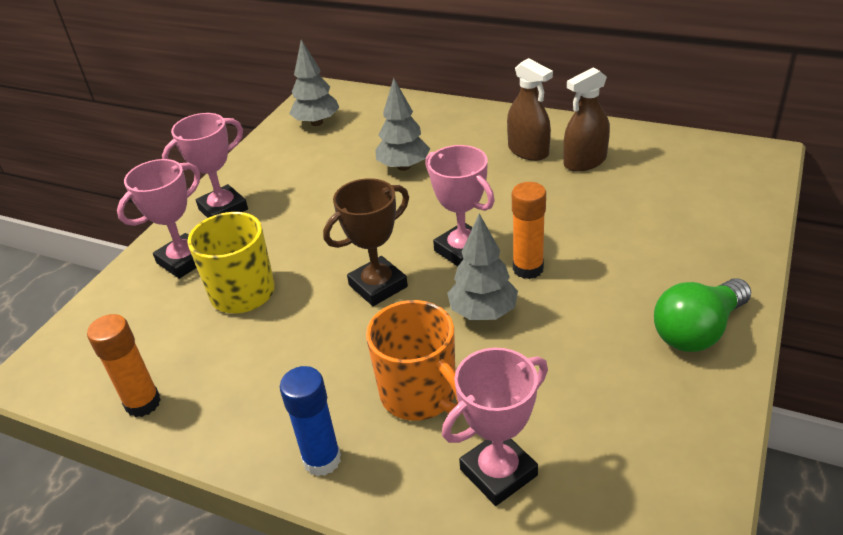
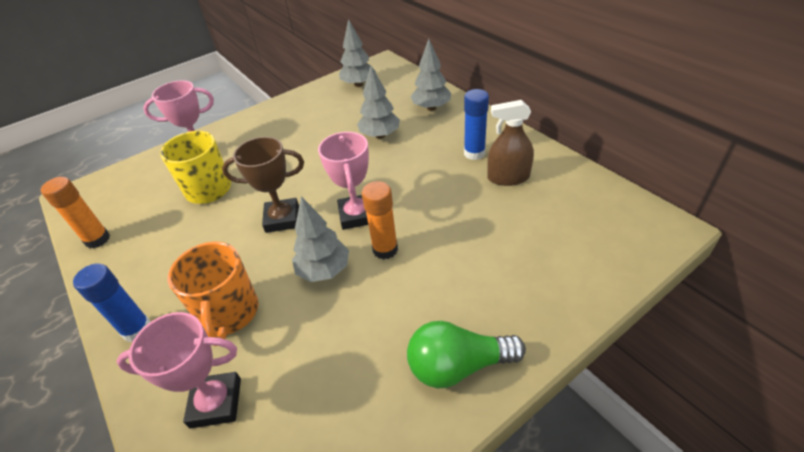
camera: 30 degrees right, 5 degrees up
(223, 209) = (252, 127): pink trophy -> none
(434, 122) = (431, 108): none -> grey tree
(528, 151) = (474, 153): brown spray bottle -> blue glue stick

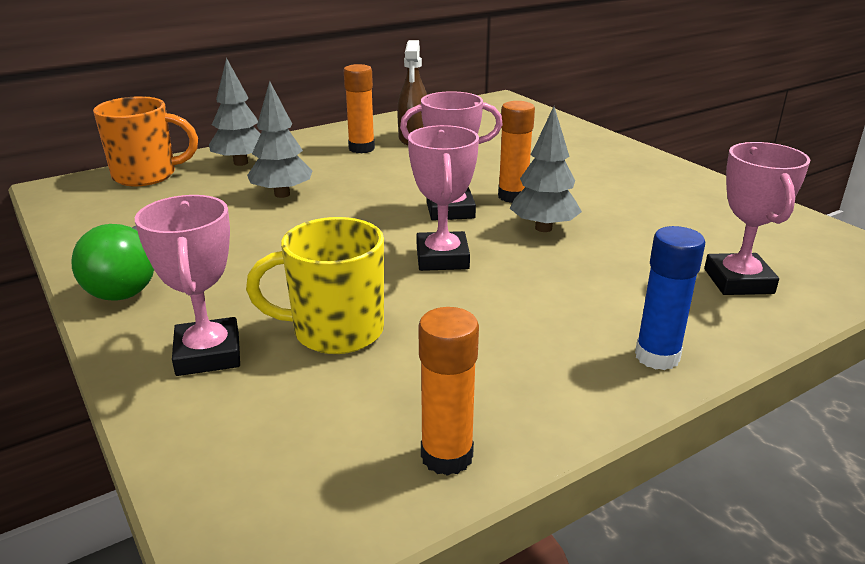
camera: 90 degrees left, 15 degrees down
(229, 314) = (616, 284): orange mug -> orange mug (146, 175)
(282, 219) = (442, 258): brown trophy -> pink trophy
(358, 84) = (111, 207): grey tree -> none
(458, 366) = (654, 173): green light bulb -> green light bulb (127, 283)
(474, 153) = (361, 148): blue glue stick -> orange glue stick

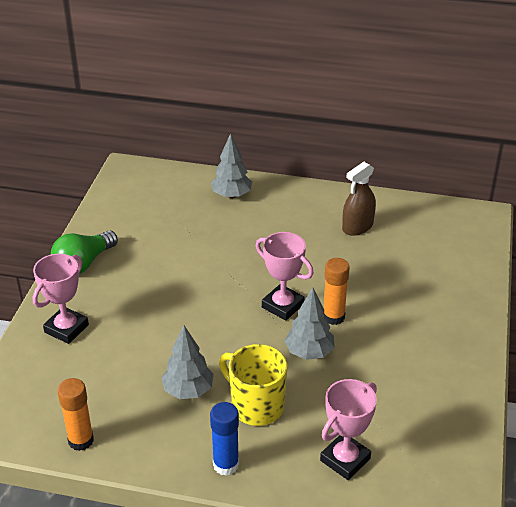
camera: 45 degrees right, 10 degrees up
(146, 175) = (175, 180): orange mug -> none
(282, 194) = (218, 237): grey tree -> grey tree (188, 390)
(335, 331) = (123, 350): yellow mug -> yellow mug (256, 406)
(361, 148) = (312, 219): orange glue stick -> none
(442, 258) = (227, 338): pink trophy -> none

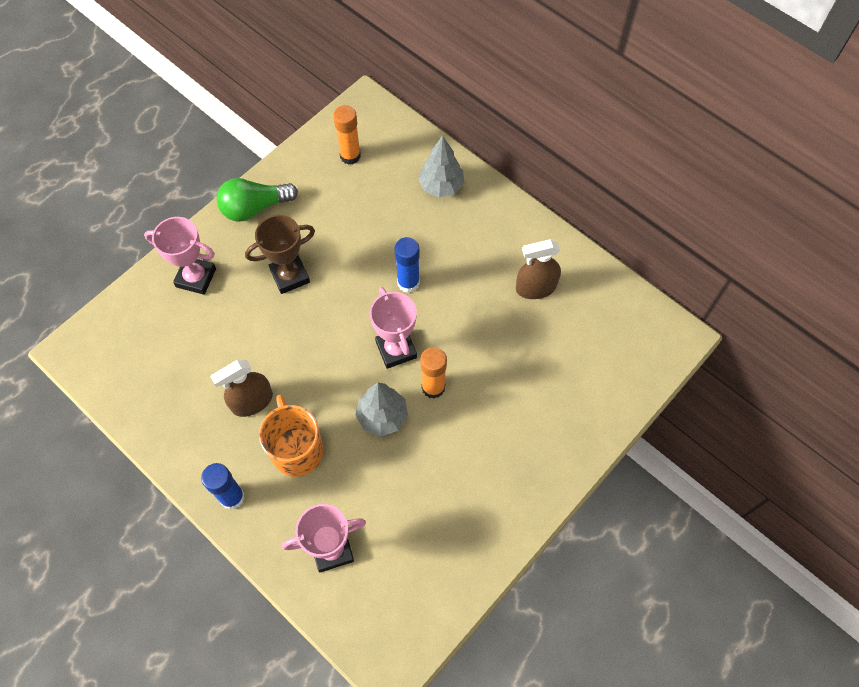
camera: 30 degrees right, 25 degrees up
(66, 328) = (196, 278): pink trophy -> pink trophy turned 45 degrees clockwise
(81, 440) = (136, 406): orange glue stick -> orange glue stick (350, 156)
(152, 295) = (290, 276): none -> brown trophy
(188, 390) = (252, 401): grey tree -> brown spray bottle
(256, 261) = (408, 283): none -> blue glue stick
(256, 406) = (297, 450): yellow mug -> orange mug

